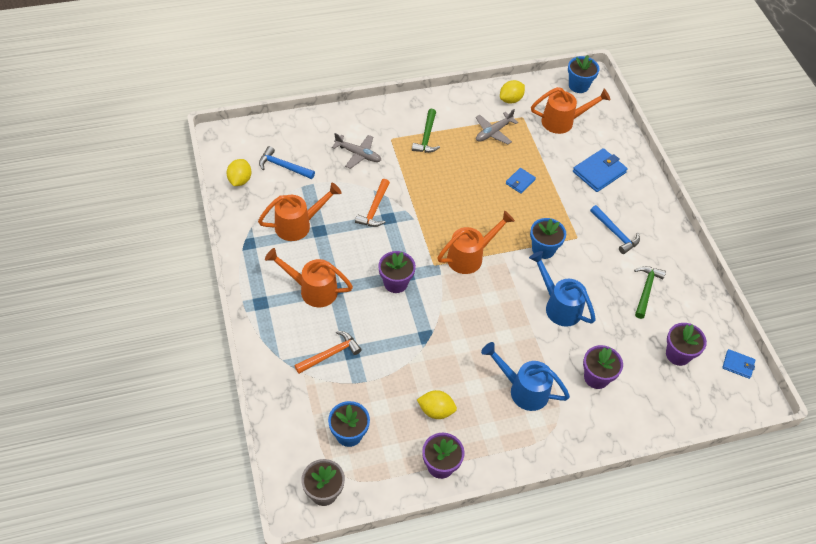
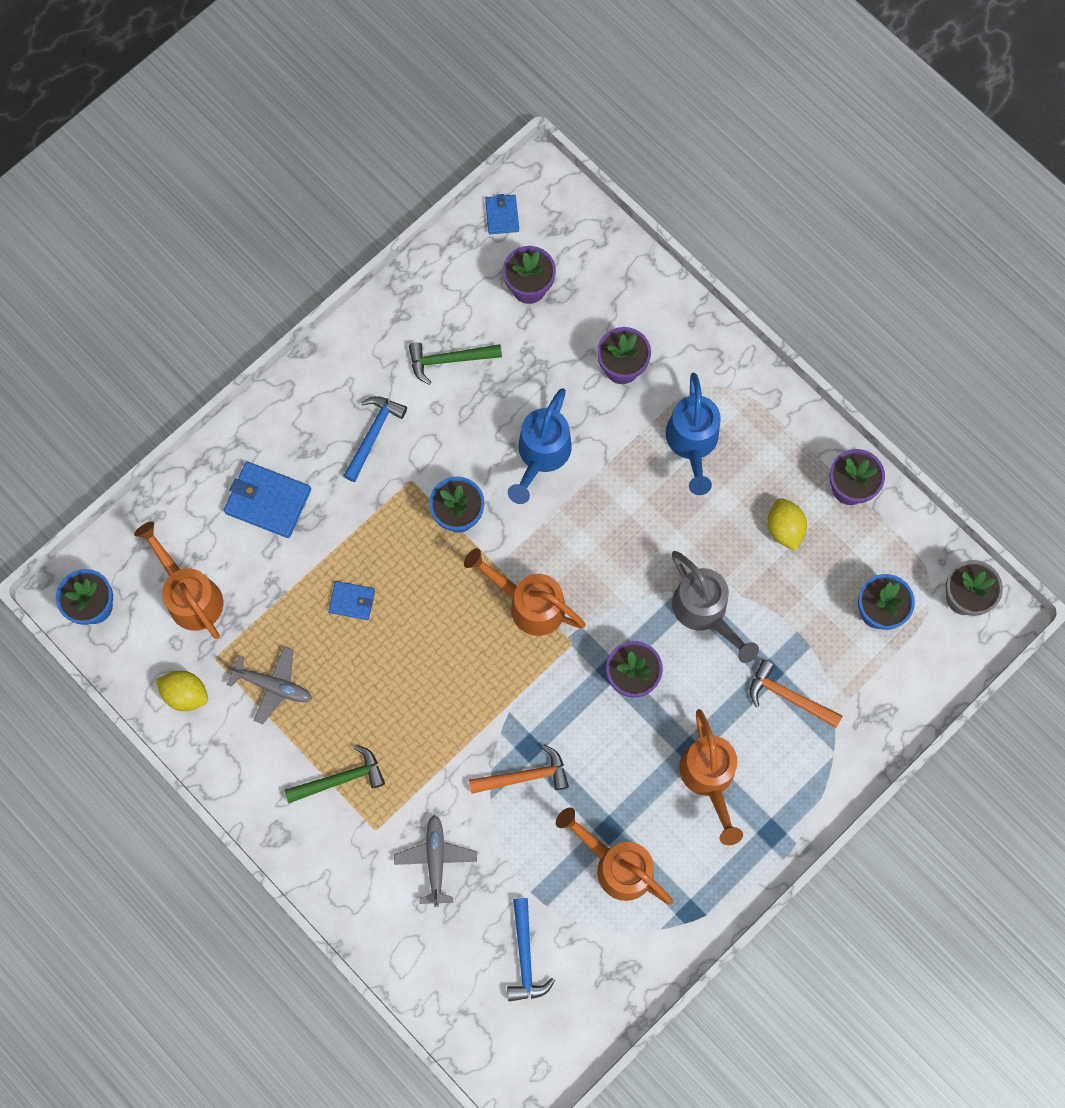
camera: 115 degrees left, 20 degrees up
(240, 180) = (589, 1003): yellow lemon -> none
(410, 339) = (705, 612): none -> grey watering can

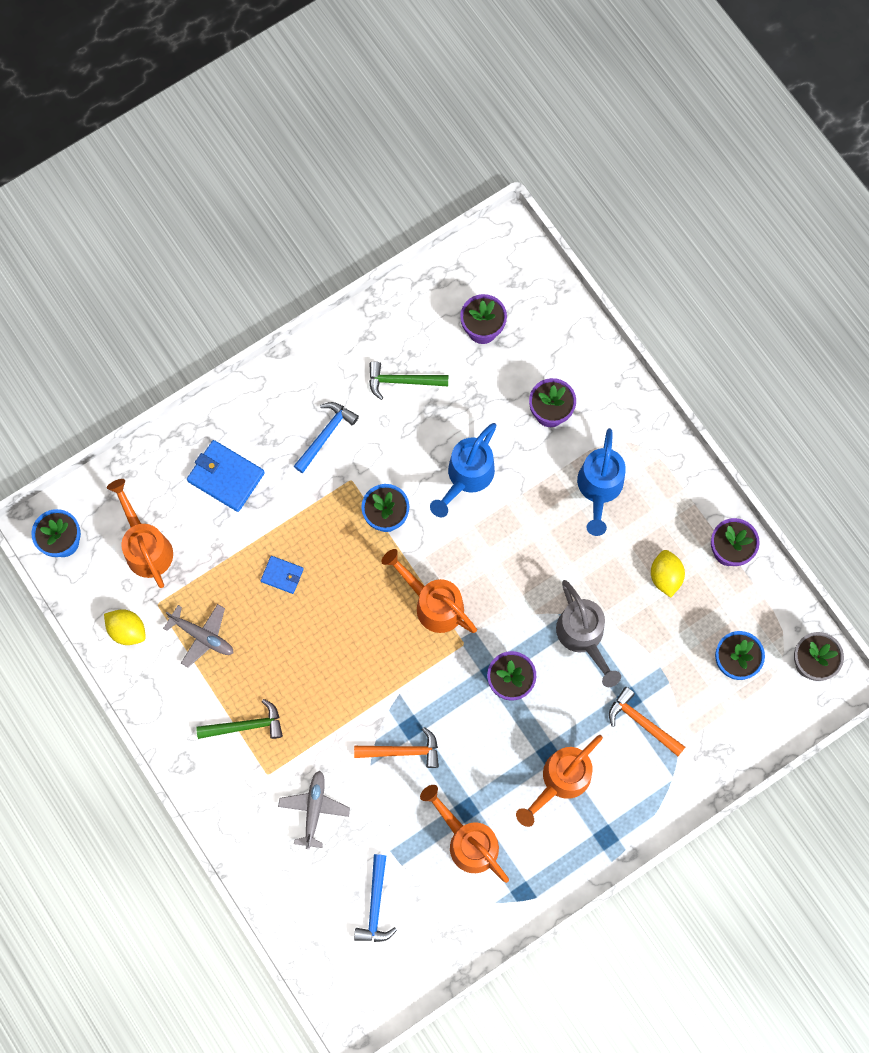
camera: 10 degrees right, 0 degrees up
(502, 215) = (470, 263): blue wallet -> none
(709, 778) = (560, 780): orange watering can -> orange watering can turned 45 degrees clockwise

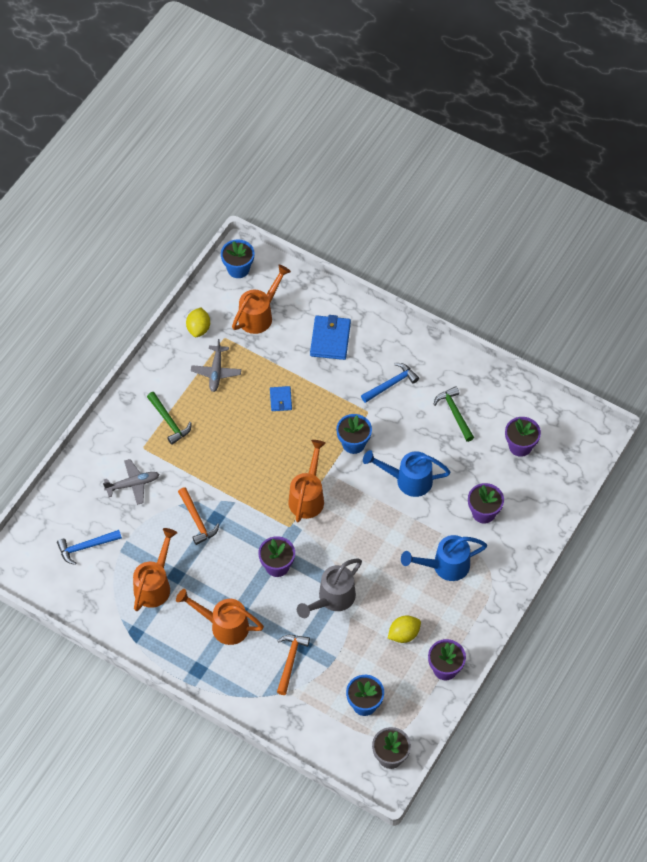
camera: 65 degrees right, 15 degrees down
(326, 435) = (391, 384): blue hammer -> blue hammer turned 45 degrees counterclockwise

